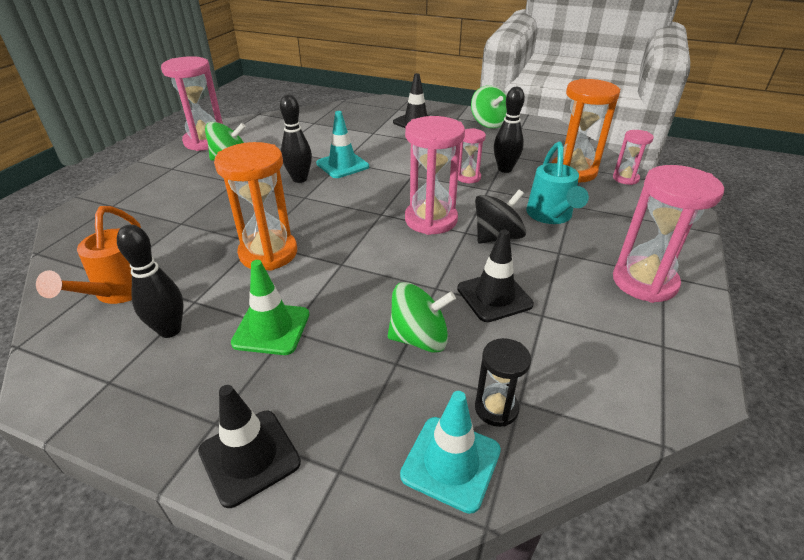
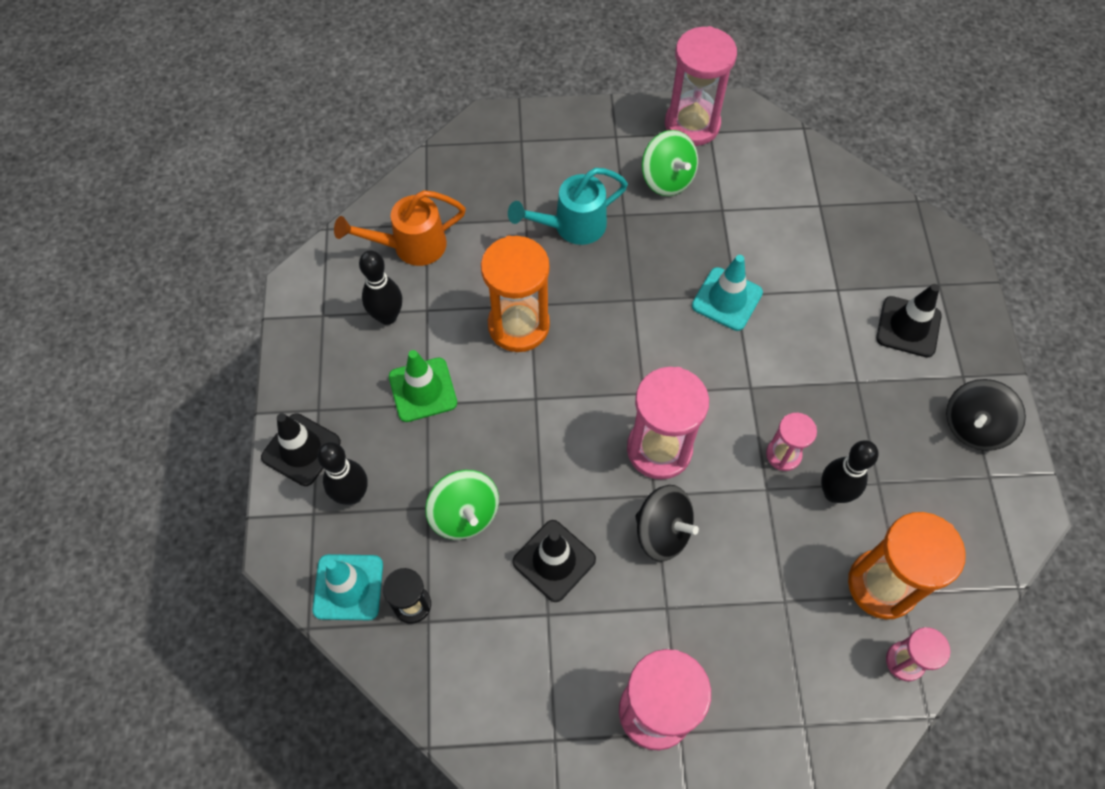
camera: 65 degrees right, 25 degrees up
(299, 179) = (667, 273): black bowling pin -> black bowling pin (352, 494)
(489, 123) = (974, 426): green spinning top -> black spinning top
(550, 216) = (742, 581): turquoise watering can -> turquoise watering can (572, 226)

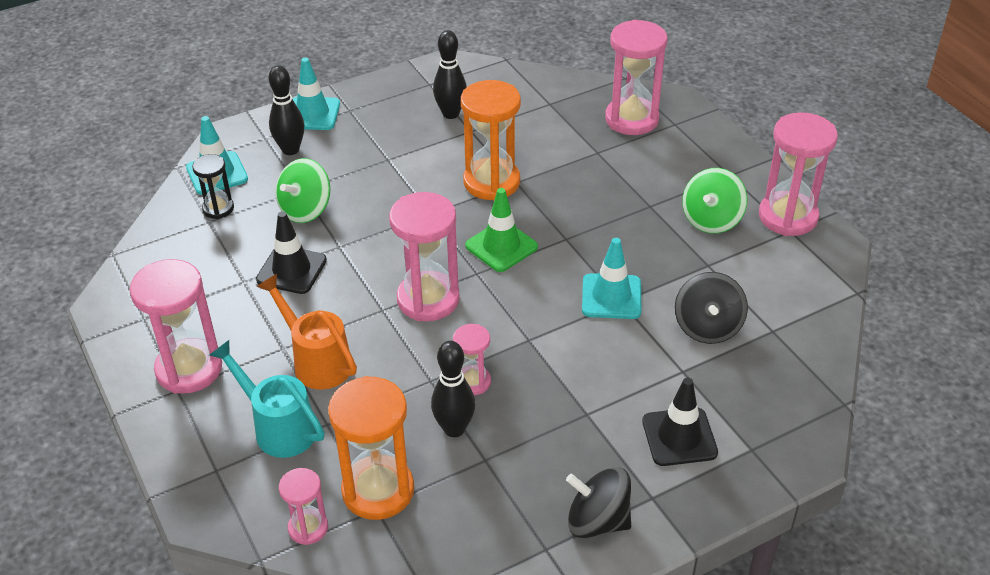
camera: 65 degrees right, 20 degrees down
(301, 449) = (312, 114): black traffic cone -> turquoise traffic cone
(411, 246) = (522, 103): orange watering can -> orange watering can (317, 361)
(423, 390) = (399, 153): green traffic cone -> green traffic cone (501, 246)
(493, 170) = (631, 119): none -> pink hourglass
(572, 226) = (612, 180): turquoise watering can -> turquoise watering can (278, 427)
(662, 532) = (351, 325): black spinning top -> black spinning top (707, 327)

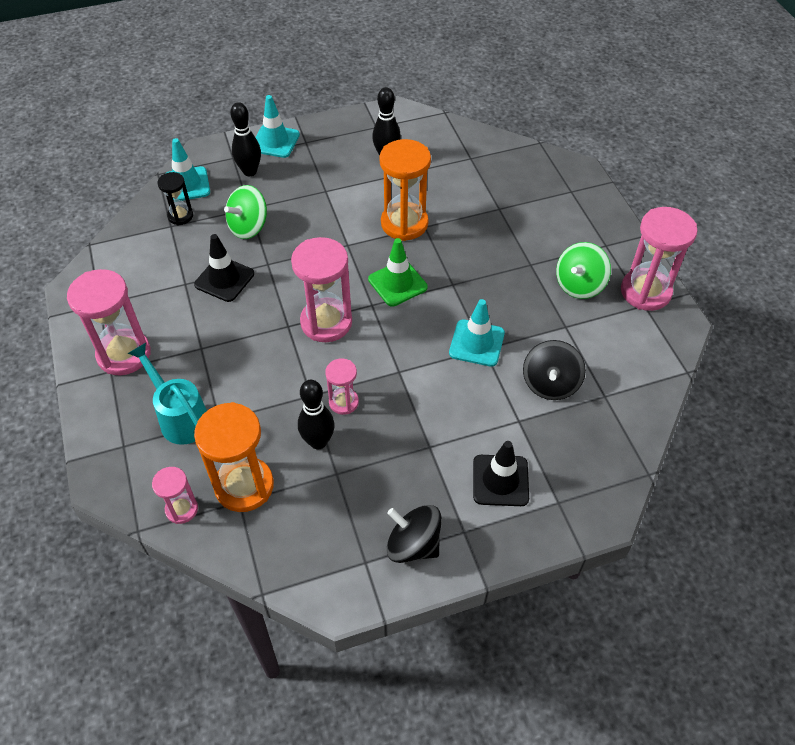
camera: 10 degrees right, 10 degrees up
(317, 361) = (224, 363): orange watering can -> none
(631, 119) = (535, 182): pink hourglass -> none

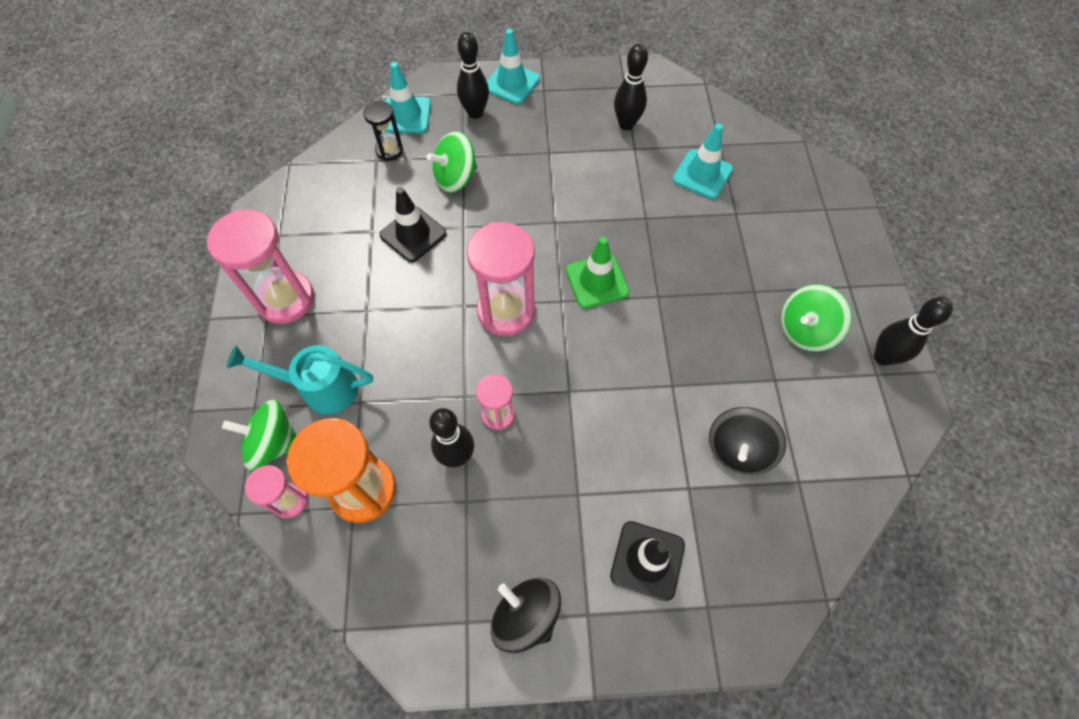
camera: 15 degrees right, 10 degrees up
(151, 469) = (273, 443): none -> green spinning top
(180, 417) = (321, 388): turquoise watering can -> turquoise watering can turned 60 degrees counterclockwise
(404, 223) = (624, 209): orange hourglass -> none
(476, 343) = (666, 376): turquoise traffic cone -> turquoise traffic cone (702, 174)
(645, 291) = (883, 357): pink hourglass -> black bowling pin

